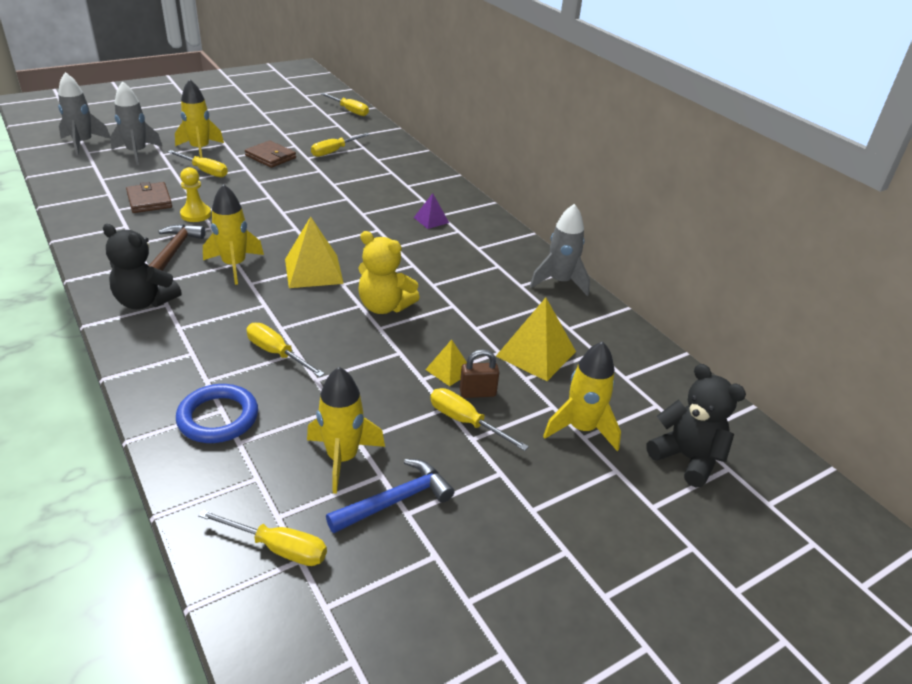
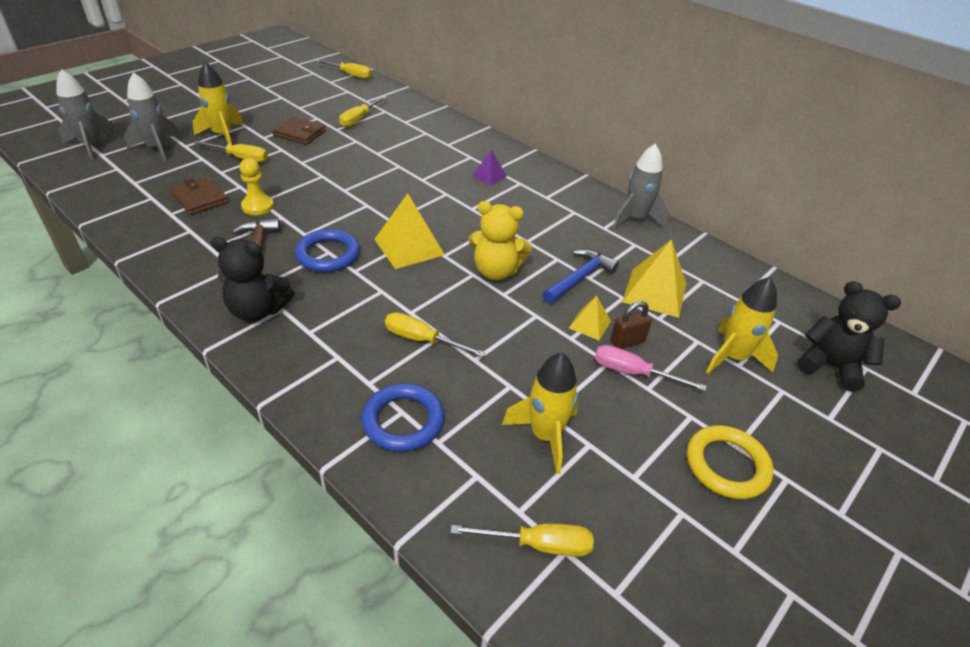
camera: 15 degrees left, 5 degrees up
(234, 265) = (328, 255): yellow rocket -> blue ring
(396, 500) = (617, 466): blue hammer -> blue hammer (580, 278)
(465, 422) = (633, 373): yellow screwdriver -> pink screwdriver
(510, 524) = (726, 465): none -> yellow ring

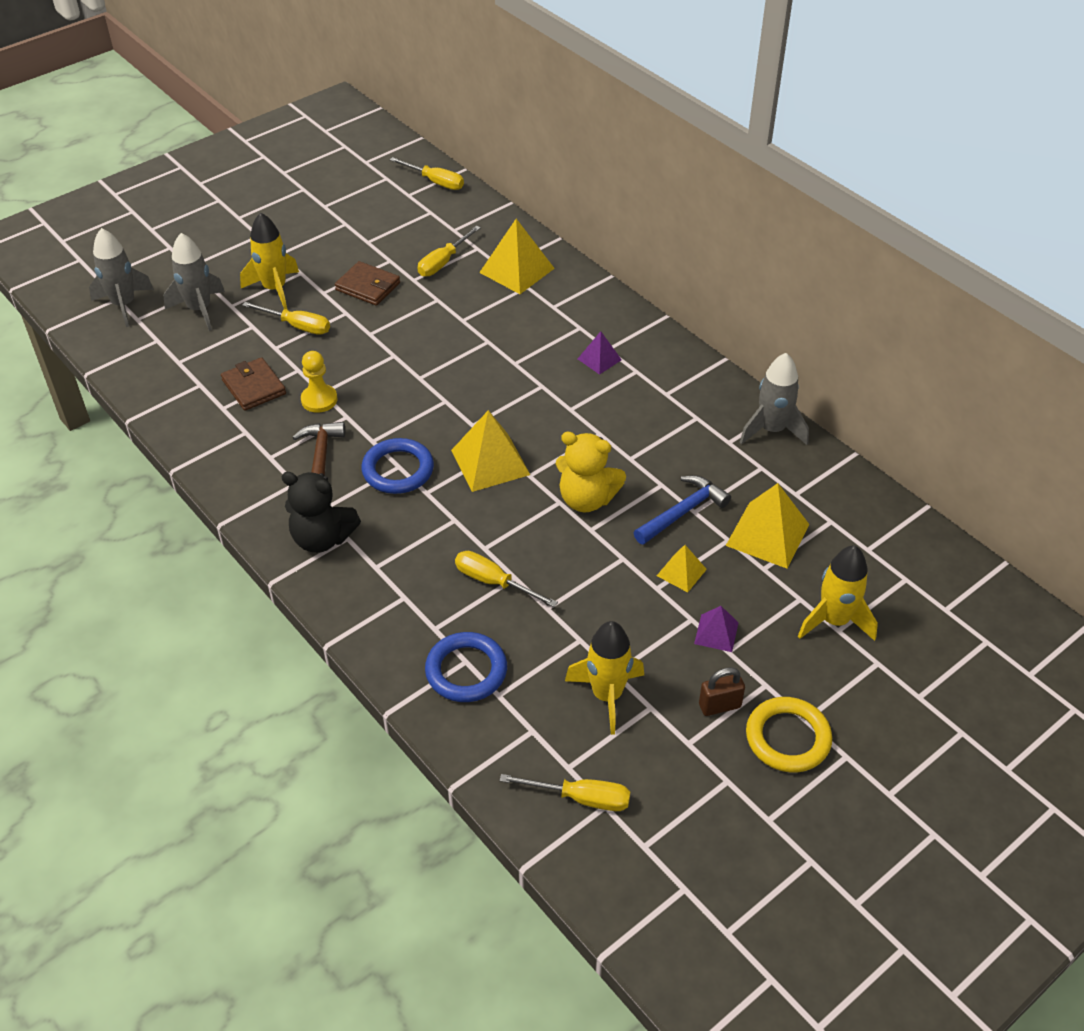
camera: 10 degrees right, 5 degrees up
(417, 123) = (517, 270): none -> yellow pyramid
(627, 342) = (719, 595): brown padlock -> brown padlock (719, 706)
(633, 373) = (716, 633): pink screwdriver -> purple pyramid
(830, 366) = (944, 637): black teddy bear -> none

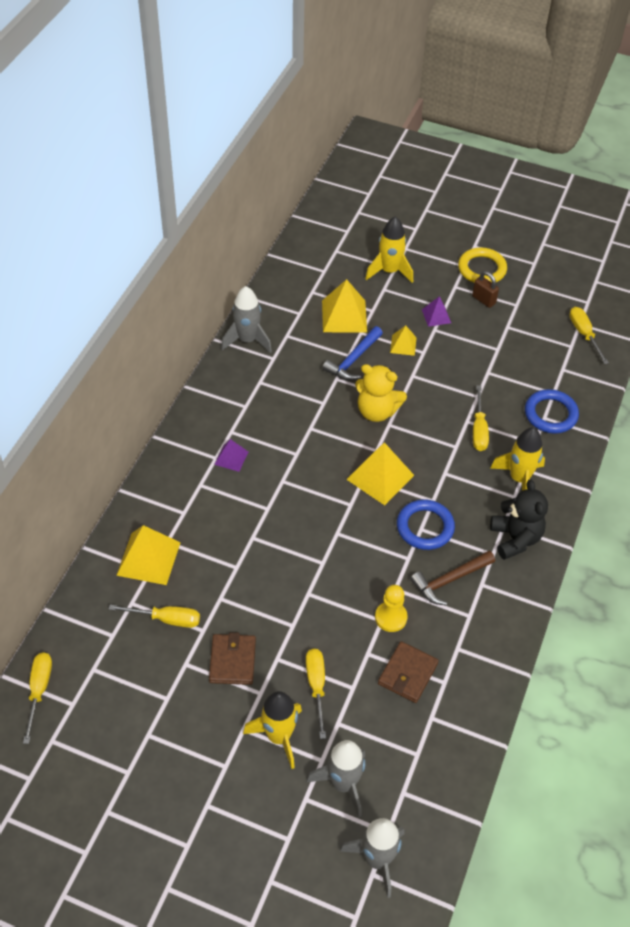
camera: 120 degrees left, 5 degrees up
(586, 499) = (377, 411): yellow teddy bear -> yellow teddy bear turned 120 degrees clockwise
(607, 695) = (515, 347): yellow rocket -> yellow rocket (519, 479)
(683, 512) = (353, 360): blue hammer -> blue hammer turned 75 degrees counterclockwise

